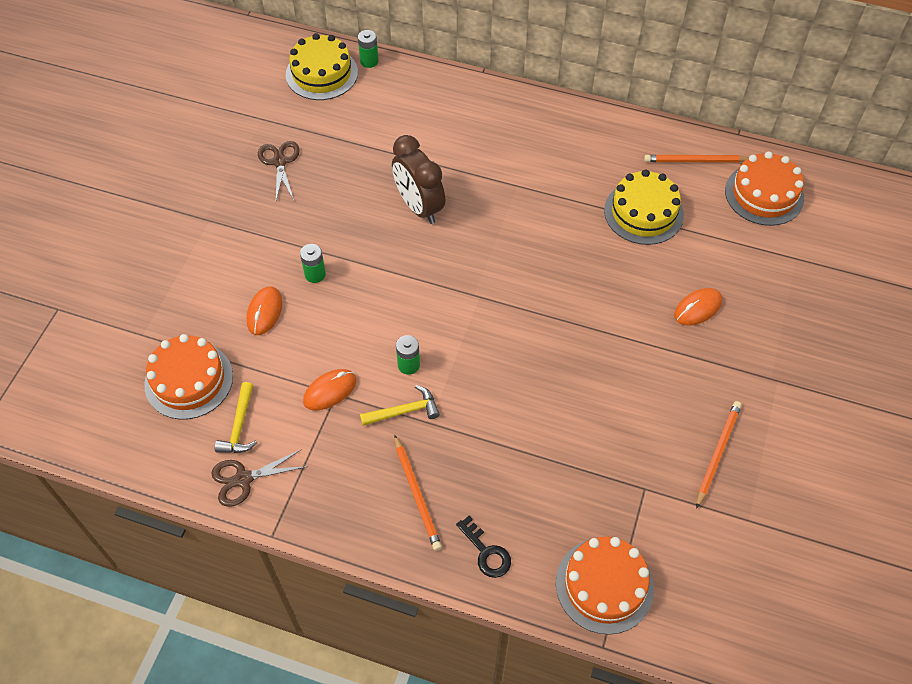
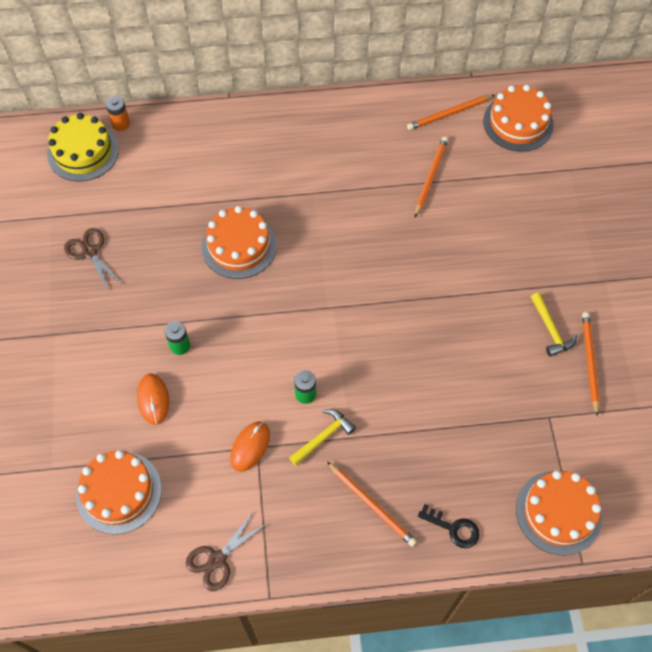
camera: 25 degrees left, 5 degrees up
(239, 426) = (188, 514): yellow hammer -> yellow hammer (550, 330)
(369, 61) = (121, 124): green battery -> orange battery
(419, 207) = (239, 246): brown clock -> orange cake
(643, 212) = (430, 177): yellow cake -> orange pencil
(697, 308) = (514, 244): orange mouse -> none

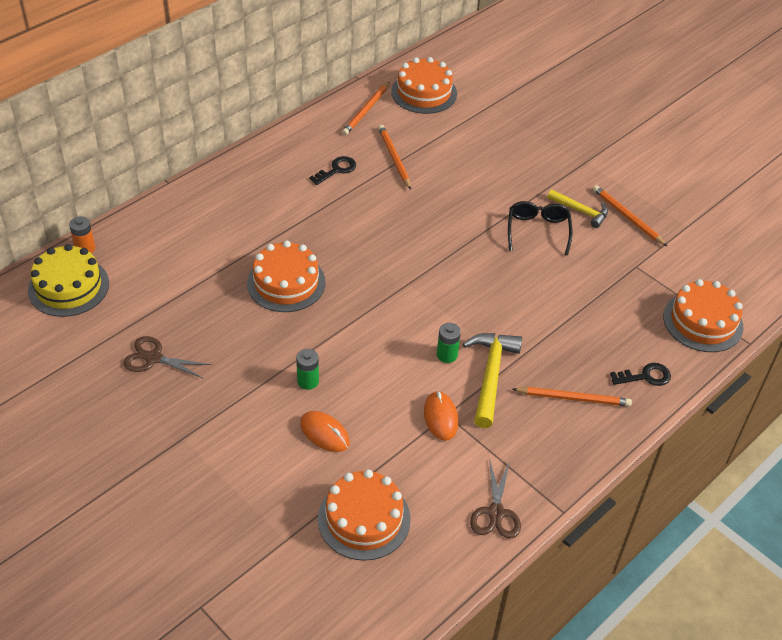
camera: 40 degrees left, 15 degrees down
(323, 436) = (490, 375): yellow hammer -> yellow hammer, size x1.59
(371, 161) = (336, 170): none -> black key
(491, 325) = (538, 231): none -> black glasses

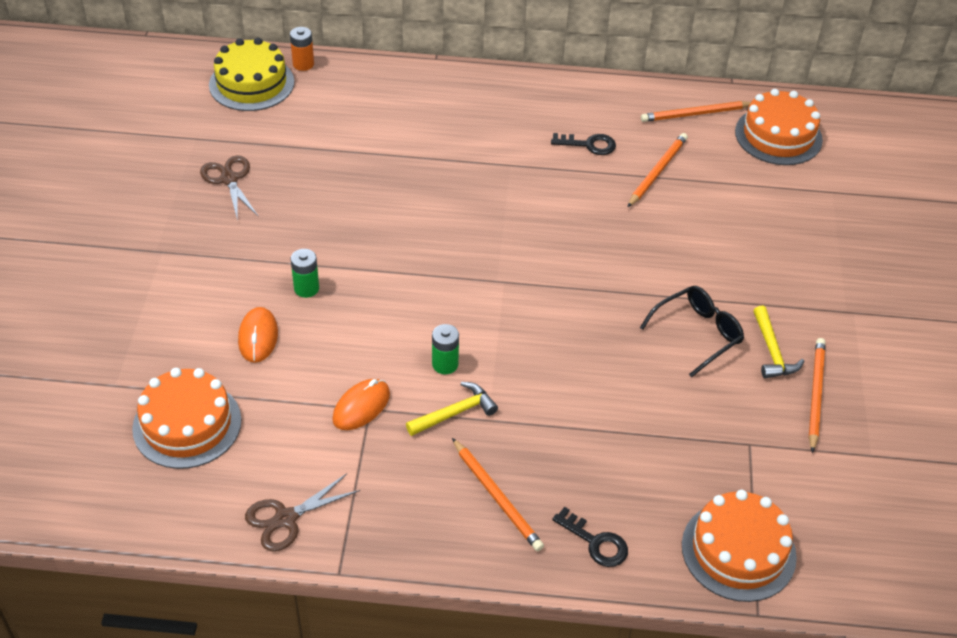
camera: 50 degrees right, 0 degrees up
(286, 283) = (406, 202): orange cake -> none
(490, 375) = (455, 413): yellow hammer -> yellow hammer, size x0.63

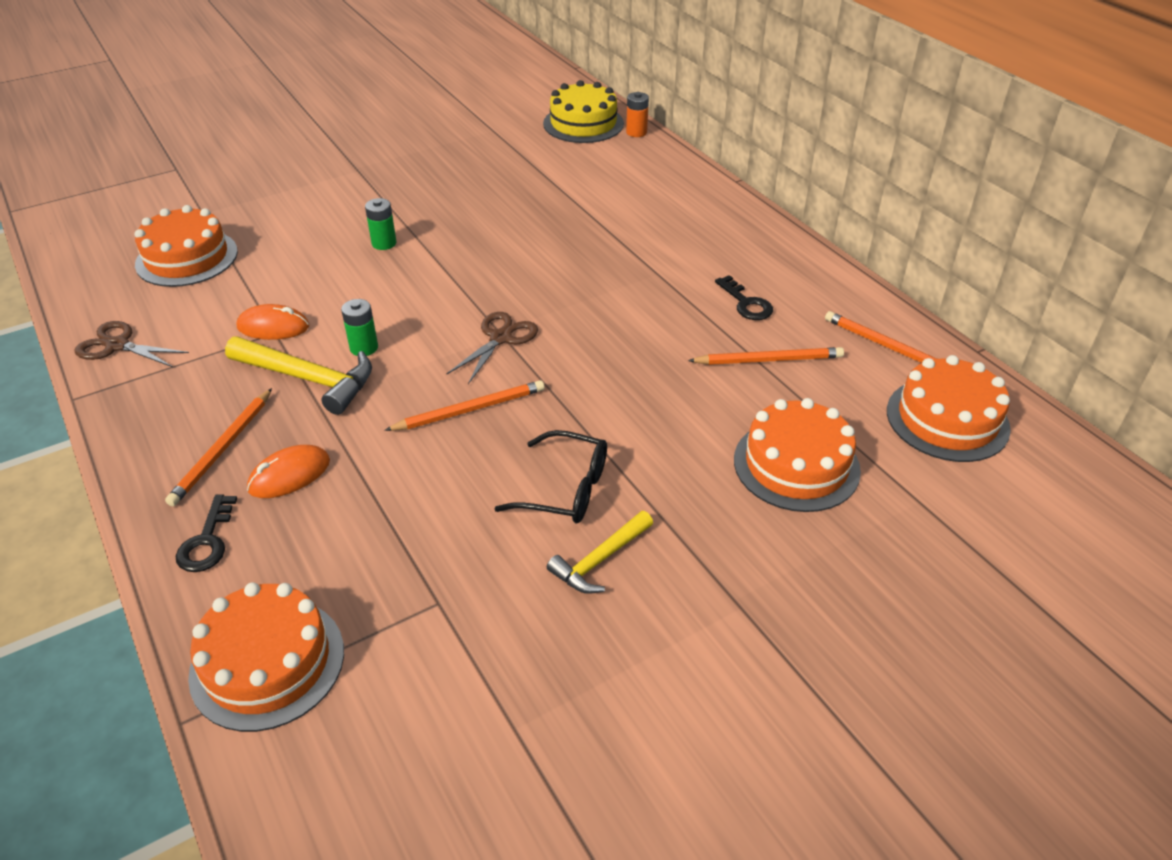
camera: 55 degrees right, 5 degrees down
(229, 179) = (466, 161): brown scissors -> brown scissors (500, 338)
(258, 337) = (308, 246): orange mouse -> orange mouse (289, 475)
(455, 413) = (309, 379): yellow hammer -> yellow hammer, size x1.59
(762, 220) = (796, 465): none -> orange cake
(815, 394) = (567, 628): orange pencil -> orange pencil (470, 409)

